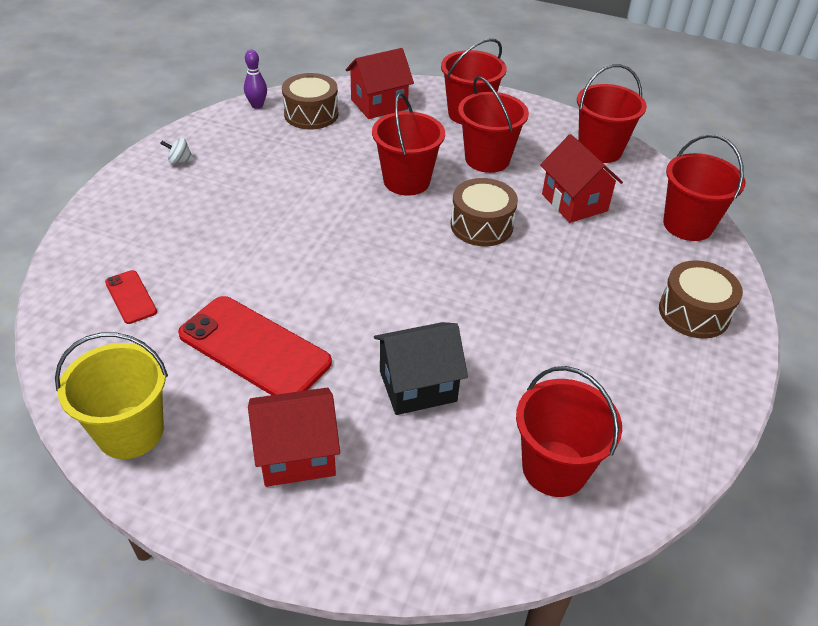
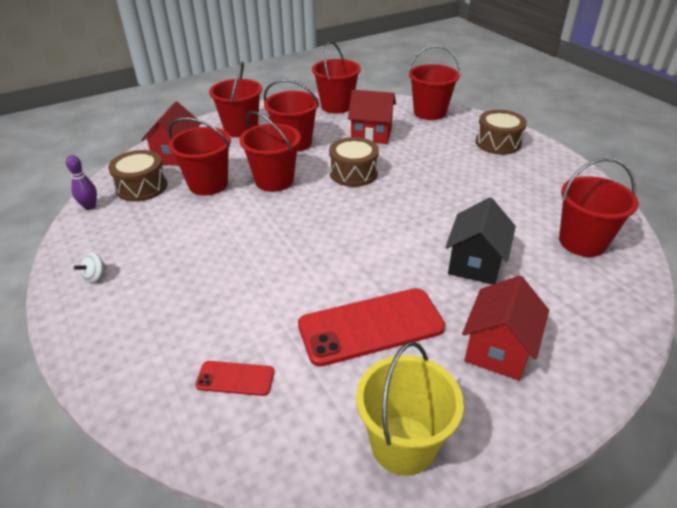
camera: 50 degrees left, 5 degrees down
(355, 146) = (208, 184): none -> red bucket

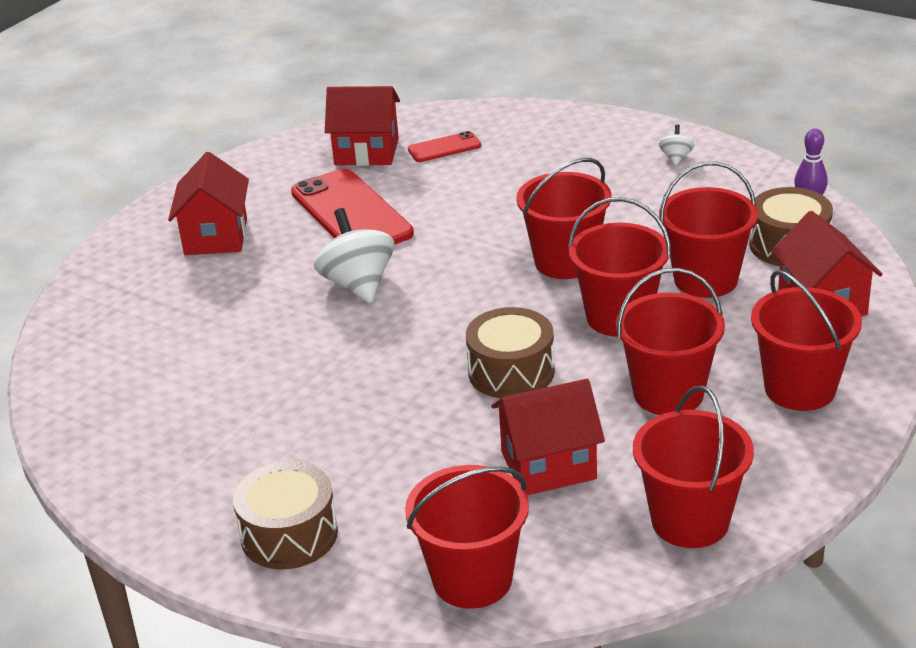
camera: 155 degrees right, 5 degrees down
(307, 411) = (366, 152): none -> red house
(371, 326) = (351, 213): red phone -> red phone turned 75 degrees counterclockwise
(402, 255) = (358, 284): none -> white spinning top
(403, 444) = (278, 161): yellow bucket -> none
(475, 263) = (263, 304): black house -> none
(582, 242) = (125, 377): red bucket -> red bucket (565, 262)

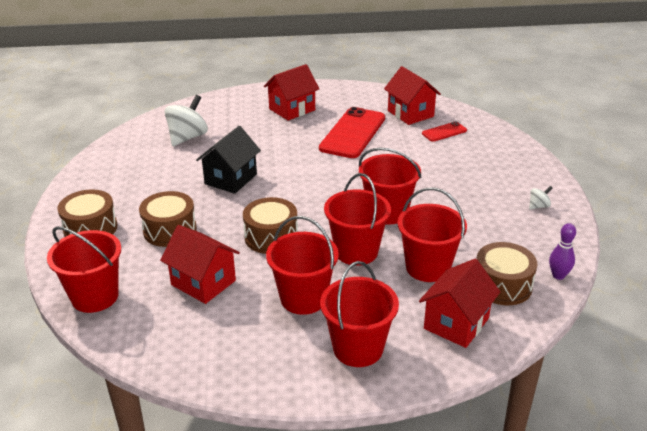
camera: 50 degrees right, 0 degrees up
(328, 356) = (231, 179): none -> black house
(358, 284) = (296, 161): white spinning top -> white spinning top (187, 137)
(389, 456) = (170, 230): none -> brown drum
(444, 148) = (444, 132): red phone -> red phone turned 60 degrees counterclockwise
(690, 521) = (196, 353): red bucket -> none

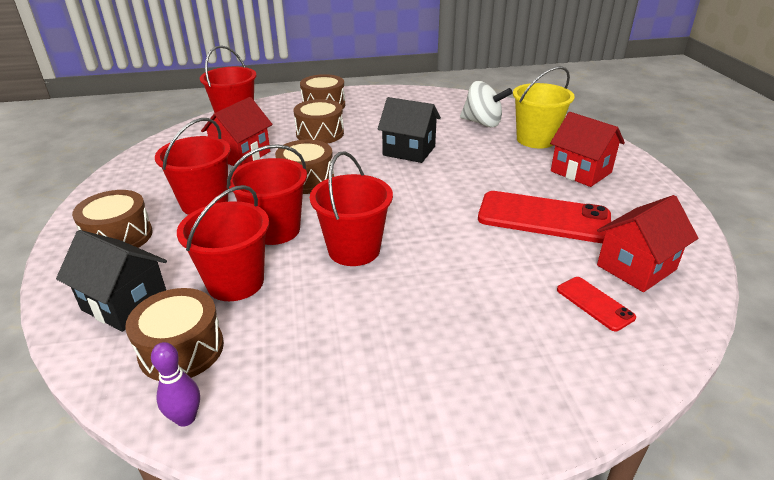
camera: 85 degrees right, 0 degrees up
(232, 118) = (536, 139): none -> yellow bucket
(358, 348) = (119, 237): red bucket -> brown drum
(456, 323) = (125, 304): red house -> black house
(538, 206) = (382, 413): white spinning top -> none

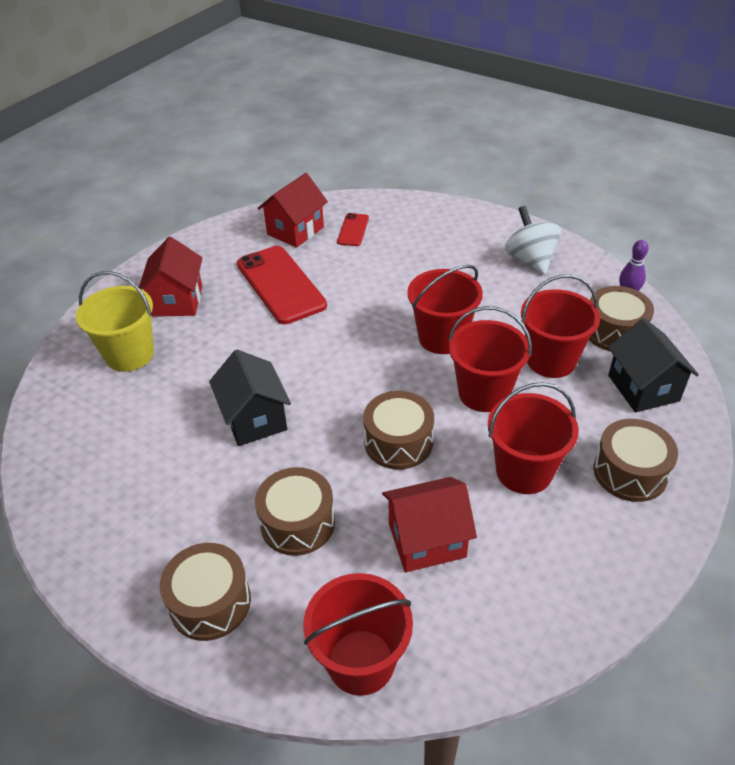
camera: 135 degrees left, 10 degrees up
(482, 123) = (120, 412): white spinning top -> white spinning top (530, 259)
(636, 267) = (295, 231): red house -> red house turned 60 degrees counterclockwise

